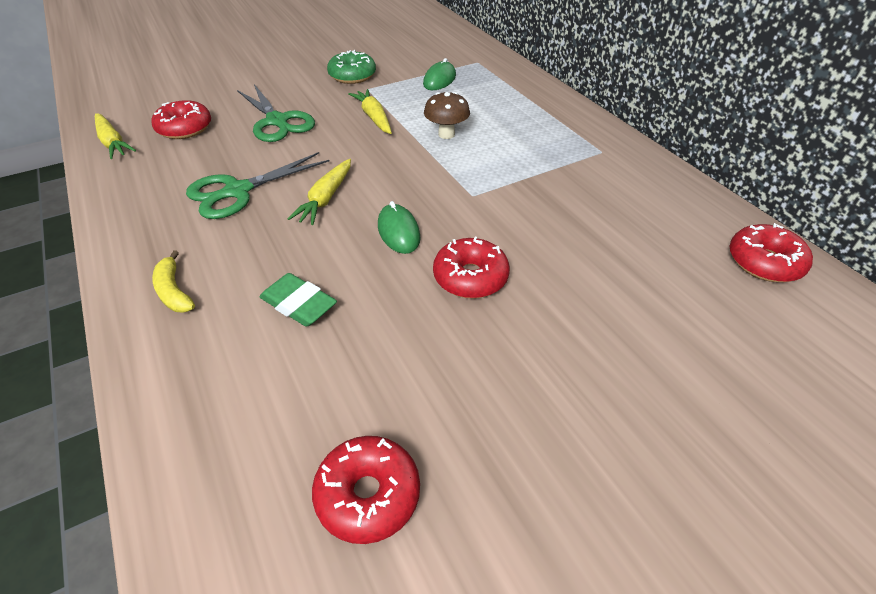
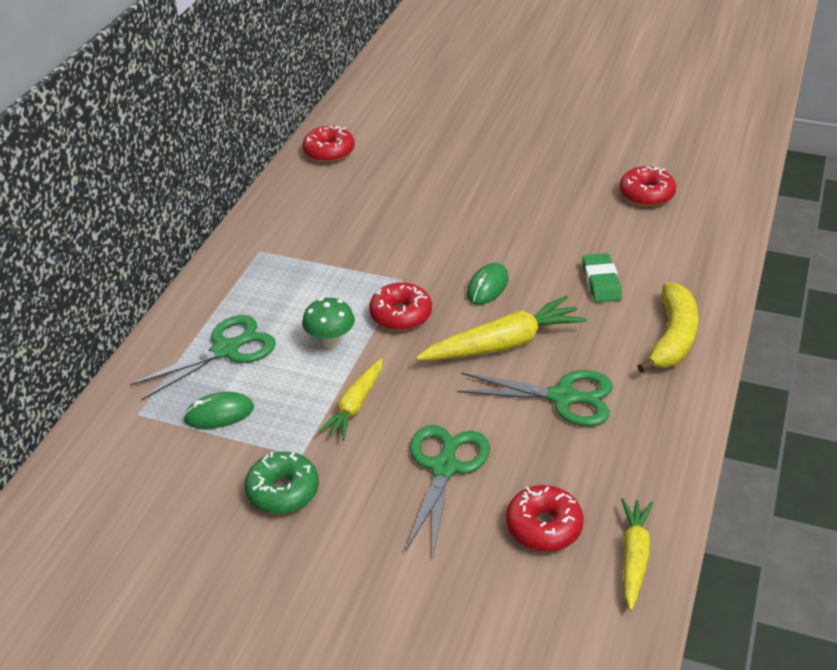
camera: 130 degrees left, 5 degrees down
(174, 291) = (673, 337): yellow banana -> yellow banana, size x1.78
(326, 198) = (503, 344): yellow carrot -> yellow carrot, size x1.59
(446, 134) = (330, 341): brown mushroom -> green mushroom
(470, 277) = (486, 236): red donut -> red donut (401, 315)
(495, 100) = (226, 350): none -> green scissors

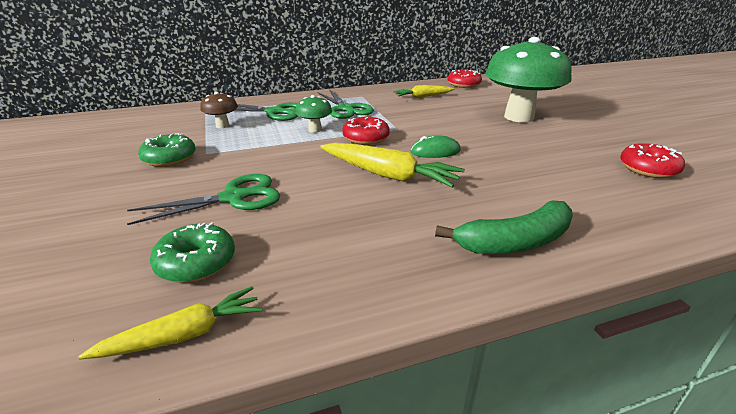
camera: 50 degrees right, 10 degrees down
(219, 414) = (222, 125): green mouse -> brown mushroom
(355, 406) = (266, 152): yellow carrot -> yellow carrot (422, 97)
(472, 182) = (519, 117): none -> green mushroom
(544, 526) = (196, 263): red donut -> green donut
(563, 397) = (363, 217): green scissors -> green scissors (346, 109)
(601, 282) = (517, 186): green eraser -> none
(673, 337) = (515, 242): yellow banana -> green banana

